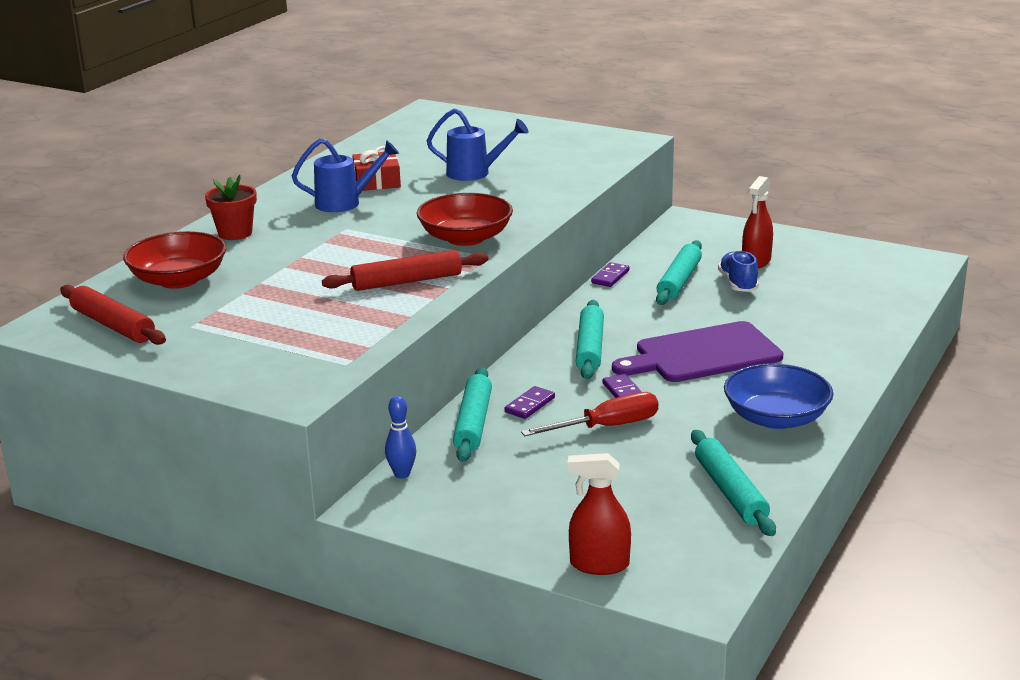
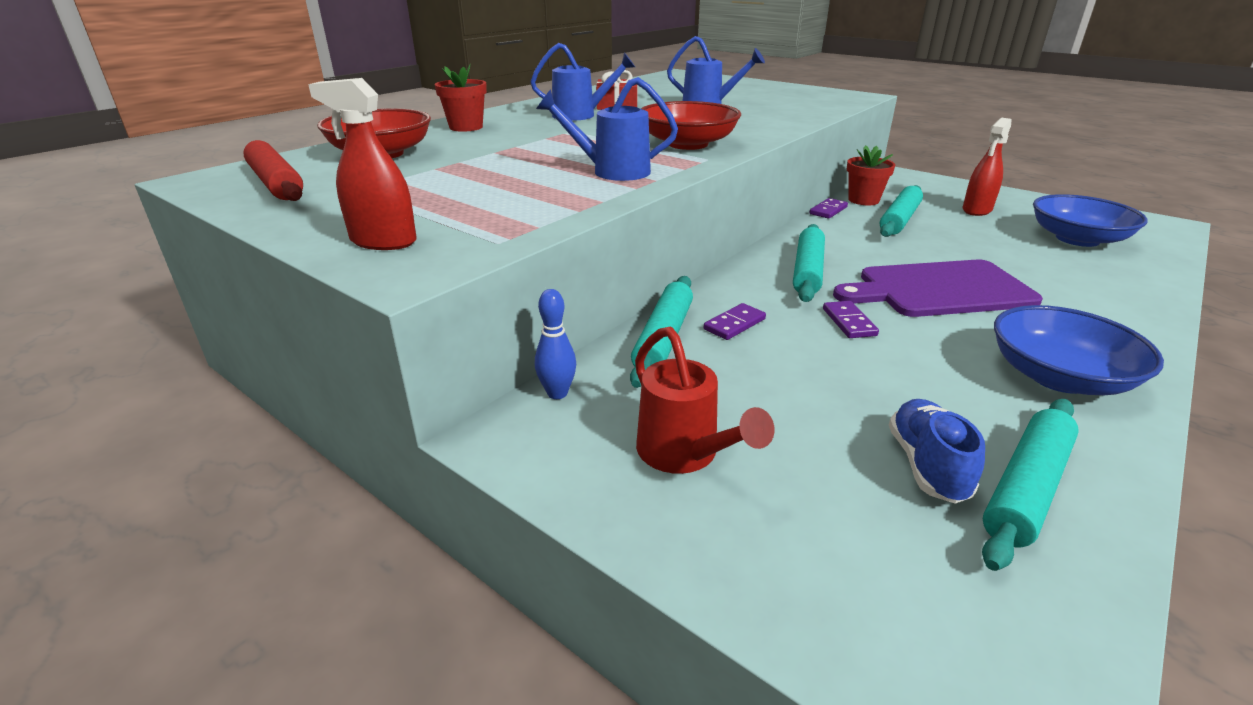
camera: 10 degrees right, 5 degrees up
(407, 281) = (612, 171): red rolling pin -> blue watering can
(506, 501) = (684, 454): none -> red watering can
(599, 564) = (823, 608): red spray bottle -> red spray bottle (383, 241)
(606, 427) = (829, 362): red screwdriver -> none
(646, 260) = (863, 200): none -> red flower pot
(730, 492) = (1026, 488): turquoise rolling pin -> turquoise rolling pin turned 45 degrees clockwise
(738, 284) = (963, 227): blue shoe -> blue shoe (927, 465)
(838, 287) = (1077, 239): none -> blue bowl

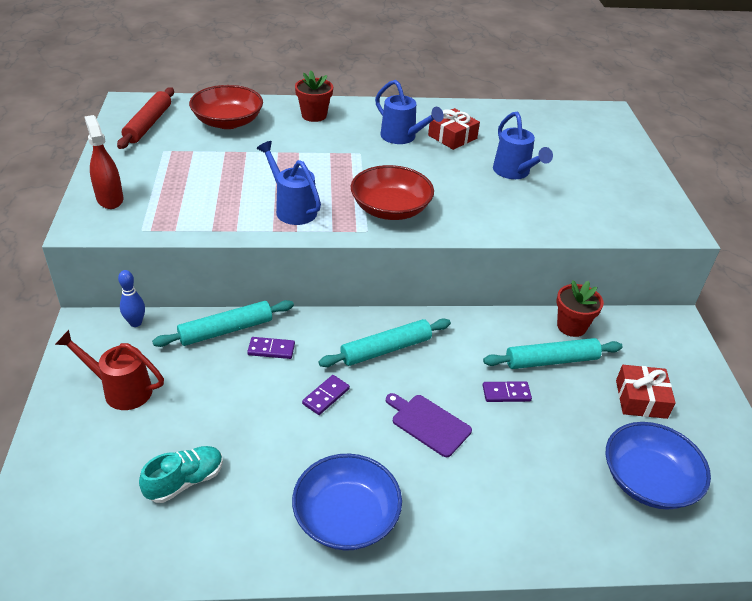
camera: 45 degrees right, 10 degrees up
(684, 454) = (121, 390): red watering can -> red watering can turned 90 degrees clockwise
(828, 210) = (519, 316): purple domino -> purple domino (506, 393)
(927, 465) = (185, 481): blue shoe -> turquoise shoe
(940, 290) = (428, 424): purple cutting board -> purple cutting board, size x0.57
(977, 210) = (641, 399): red spray bottle -> red gift
(1026, 488) = (196, 527): turquoise rolling pin -> none

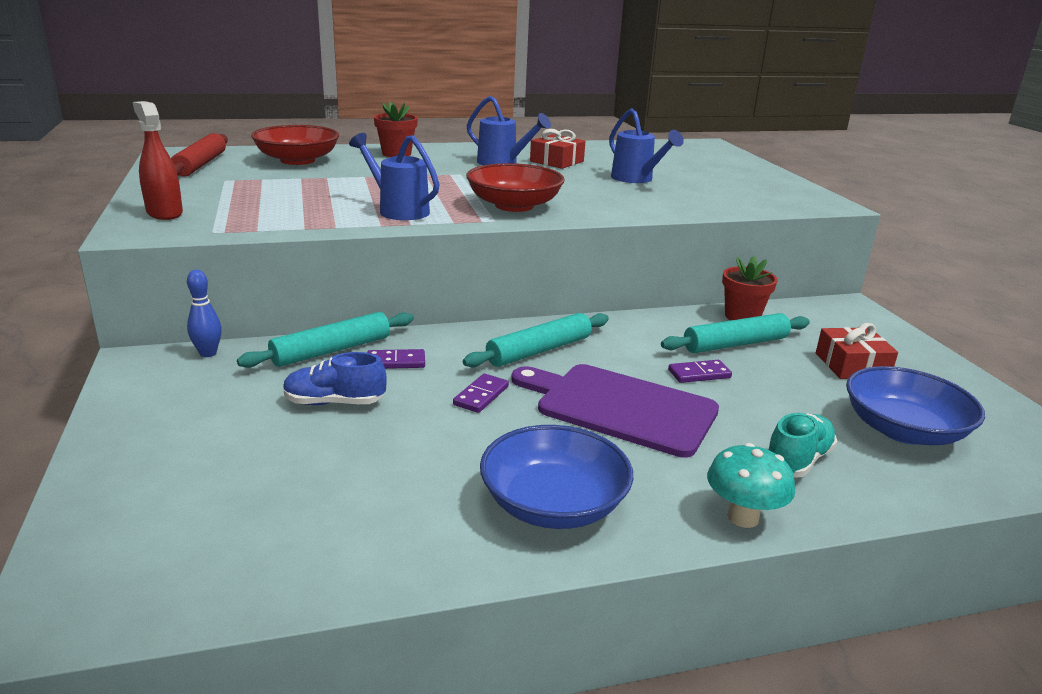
camera: 10 degrees left, 15 degrees down
(121, 390) = (200, 414): red watering can -> none
(185, 481) = (315, 494): turquoise shoe -> turquoise shoe (797, 461)
(216, 390) = (334, 402): none -> blue shoe
(428, 424) = (620, 408): purple cutting board -> purple cutting board, size x1.77
(479, 551) = (743, 517): none -> turquoise mushroom

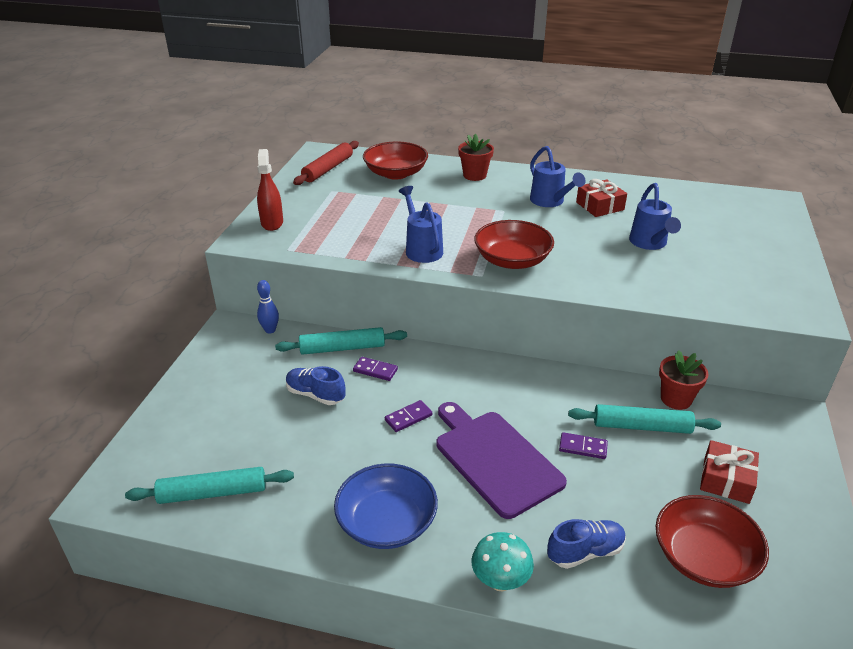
camera: 30 degrees right, 10 degrees up
(539, 350) = (479, 388): turquoise rolling pin -> turquoise rolling pin (213, 493)
(797, 461) = (585, 552): turquoise shoe -> blue shoe
(903, 430) = (704, 557): blue bowl -> red bowl

